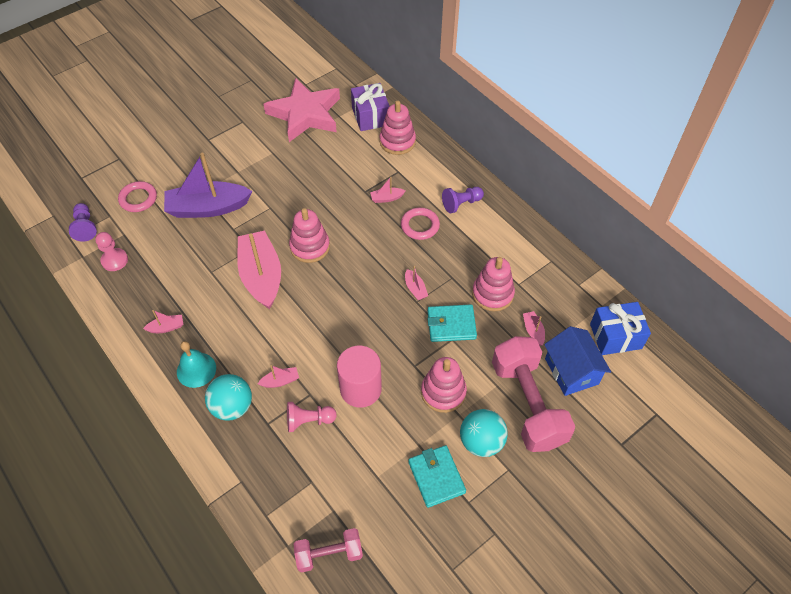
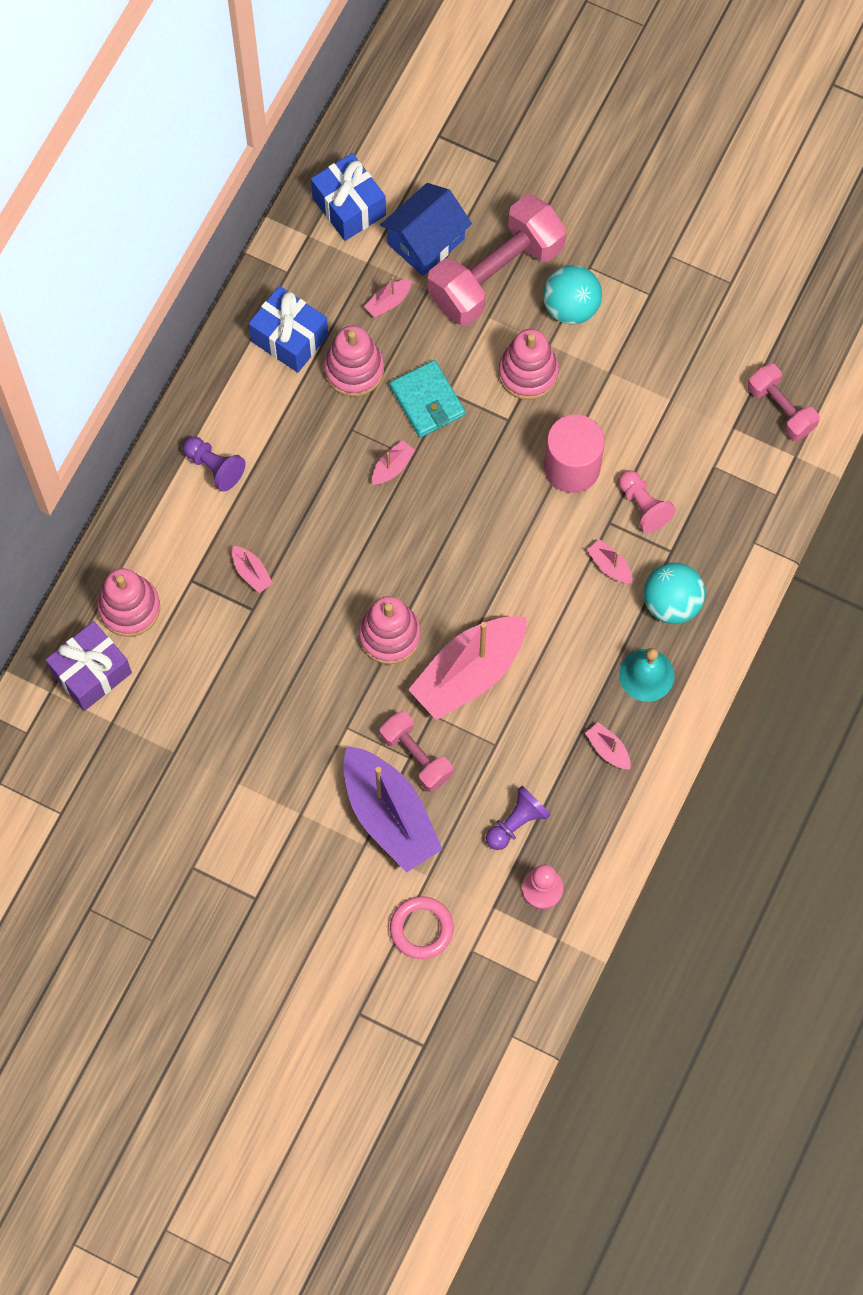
camera: 115 degrees left, 15 degrees up
(85, 227) = (508, 971): purple pawn -> purple pawn (516, 822)
(231, 232) = (416, 756): none -> pink dumbbell
(305, 114) = (131, 776): pink star -> none
(420, 226) = (281, 506): pink ring -> none
(436, 477) = (638, 337): turquoise wallet -> none
(530, 269) = (289, 338): none -> blue gift

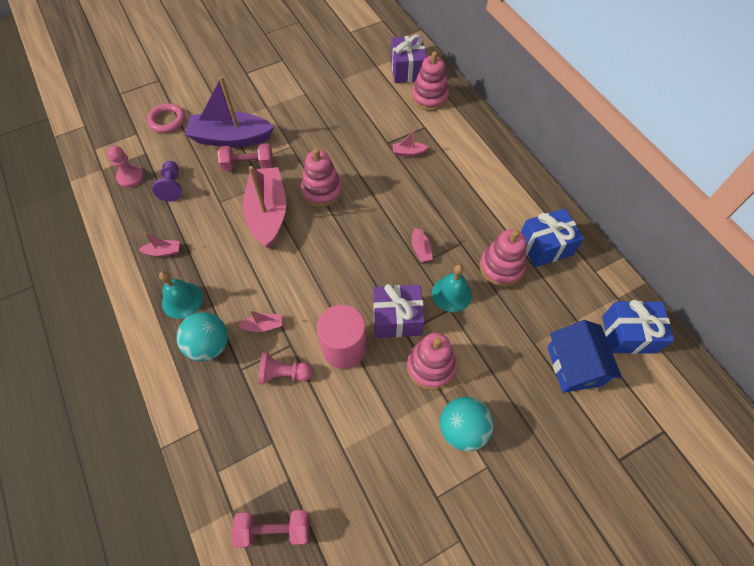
camera: 125 degrees right, 10 degrees down
(214, 467) = (483, 168): purple pawn -> none
(388, 302) = (538, 314): pink boat -> none
(427, 401) = (451, 294): turquoise wallet -> turquoise bell
(496, 275) = (520, 395): pink dumbbell -> none
(499, 437) = (397, 318): none -> purple gift

